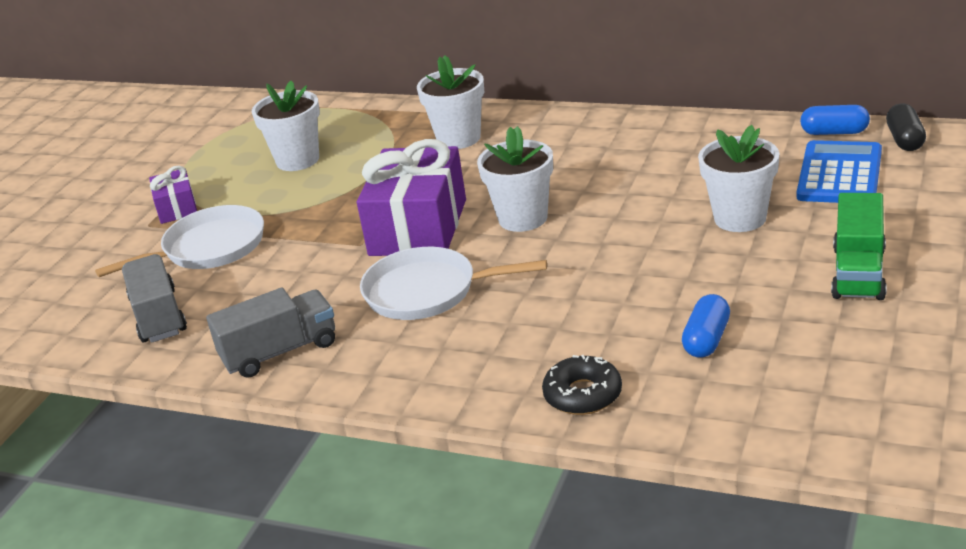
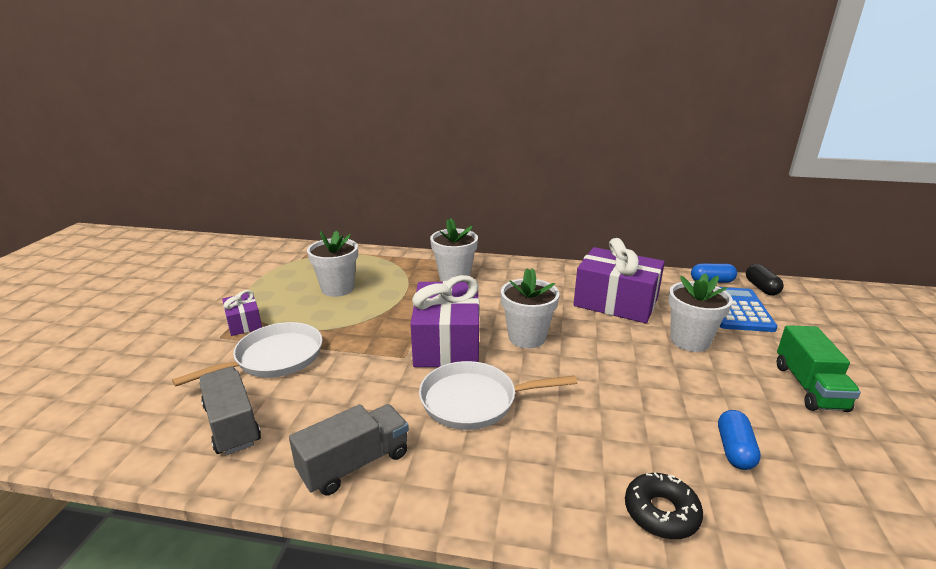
camera: 15 degrees left, 5 degrees down
(669, 168) = (615, 302): none -> purple gift

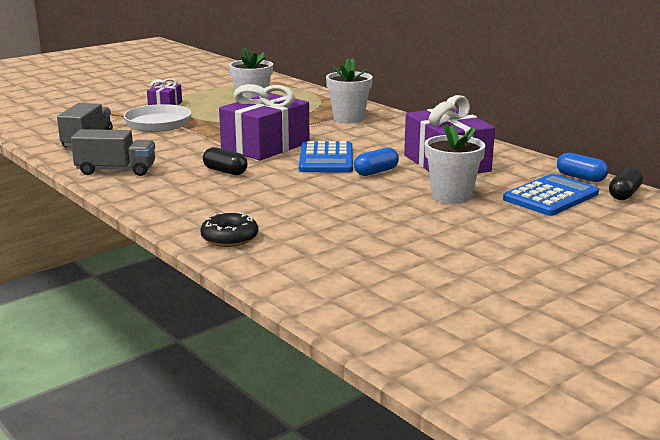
camera: 40 degrees right, 5 degrees down
(474, 401) = (225, 171): white pan -> black capsule
(527, 337) = (326, 159): white flower pot -> blue calculator
(734, 450) = (338, 240): blue capsule -> blue capsule (376, 172)
(809, 387) = (484, 242): green truck -> none

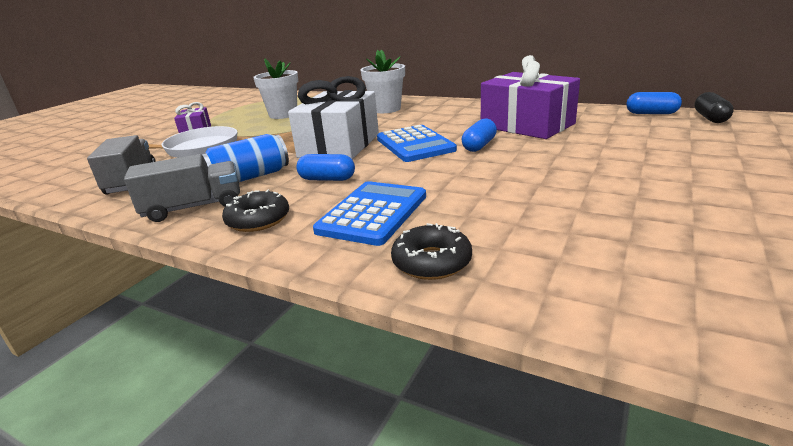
camera: 20 degrees left, 5 degrees up
(150, 188) = (258, 220): none -> black donut
(172, 157) = (250, 177): none -> blue can
(225, 171) = (327, 179): black capsule -> blue capsule
(265, 146) = (339, 145): purple gift -> white gift
(451, 196) = (584, 151): white flower pot -> none
(551, 196) = (662, 132): blue calculator -> blue calculator (373, 213)

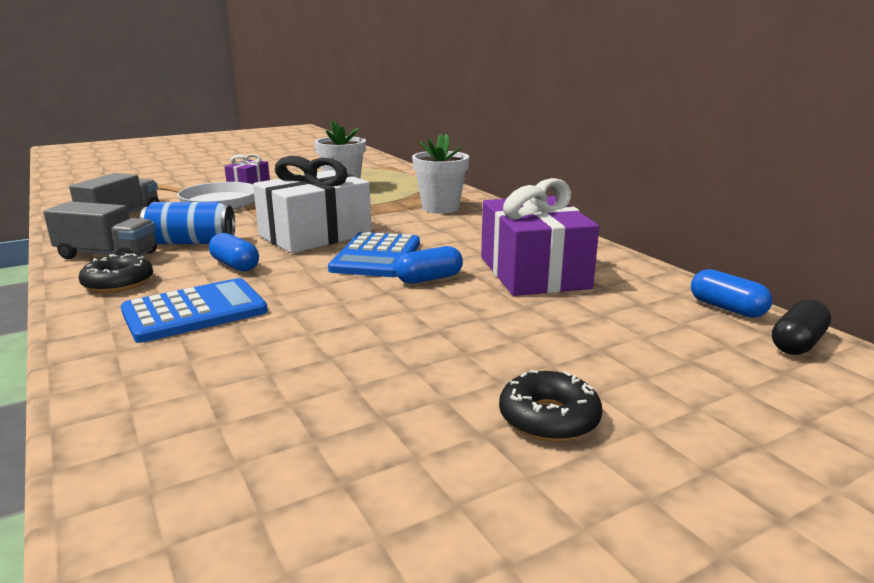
camera: 30 degrees right, 5 degrees down
(431, 262) = (135, 374): black donut -> black donut (549, 418)

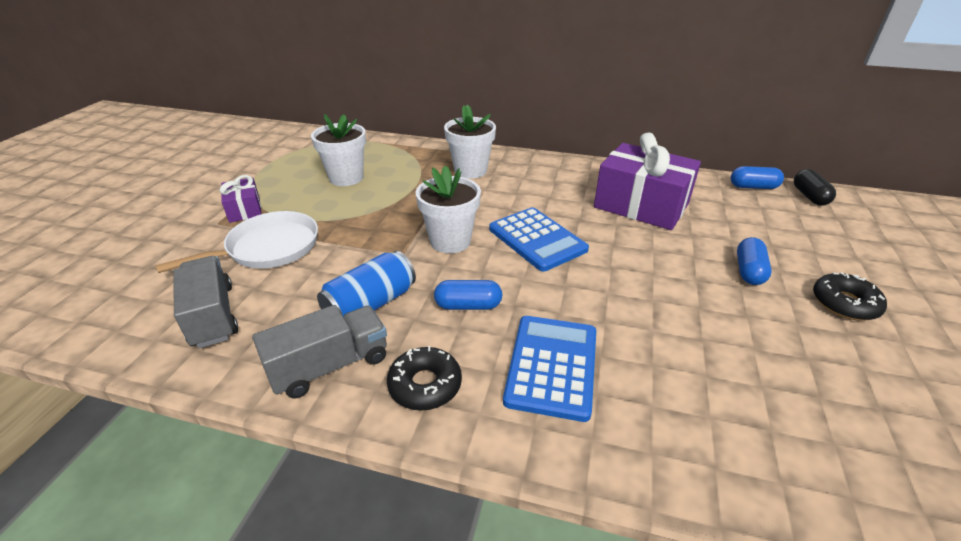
camera: 45 degrees left, 15 degrees up
(315, 235) = (450, 241): white gift -> white flower pot
(429, 279) = (608, 242): blue capsule -> blue capsule (749, 271)

